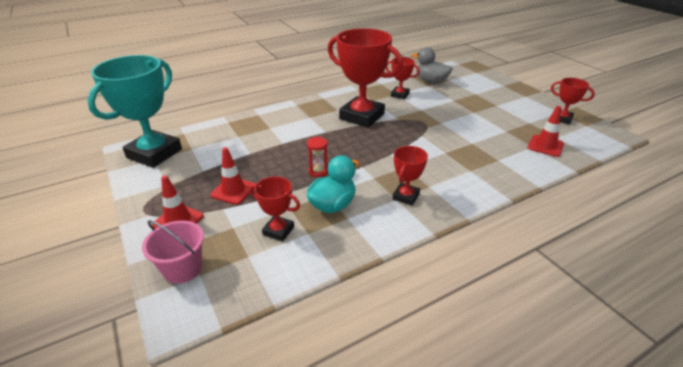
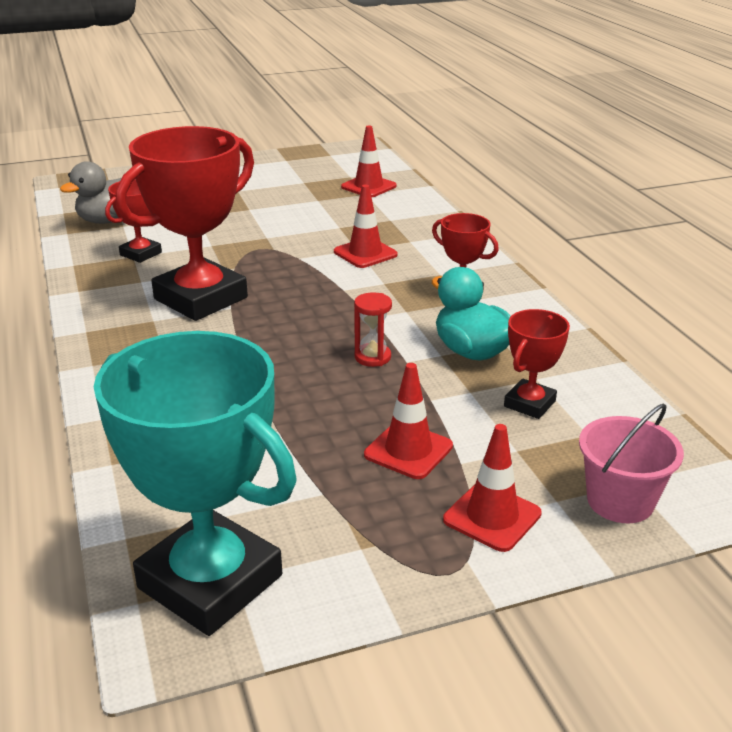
camera: 80 degrees left, 5 degrees down
(440, 156) = (365, 253): none -> red traffic cone
(562, 119) = (306, 162): red trophy -> none

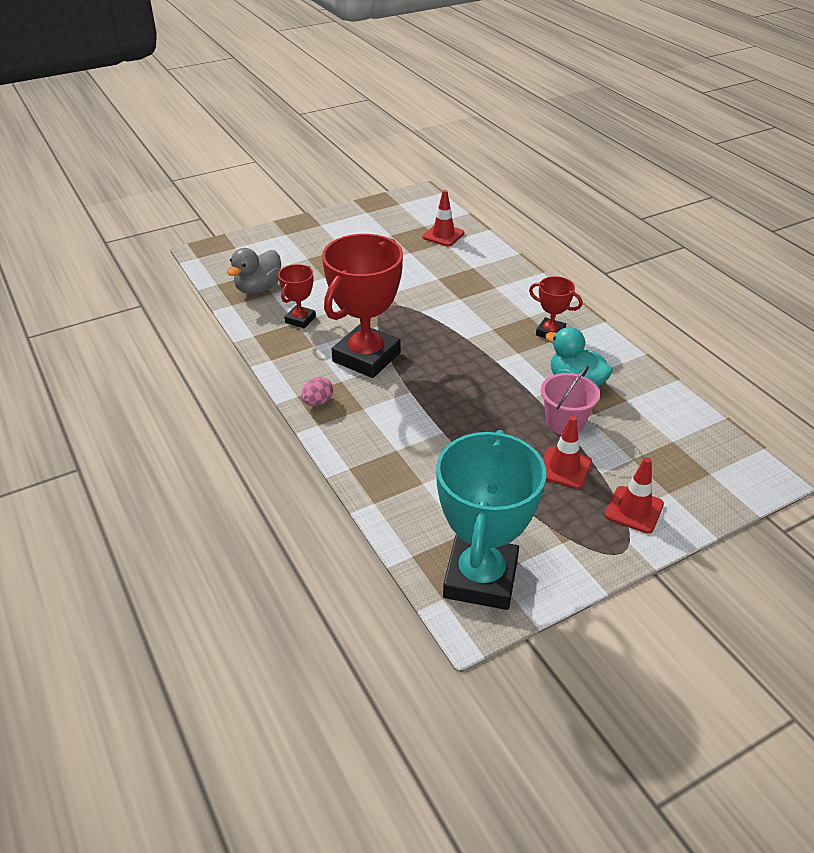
camera: 10 degrees left, 10 degrees up
(108, 340) = (317, 402): none -> pink egg
(210, 581) = (481, 578): turquoise trophy -> turquoise trophy turned 75 degrees clockwise
(365, 253) = (468, 302): red traffic cone -> none
(372, 357) = (511, 395): red hourglass -> none
(529, 404) = (628, 421): red trophy -> none
(620, 501) = (707, 488): pink bucket -> pink bucket (565, 422)

